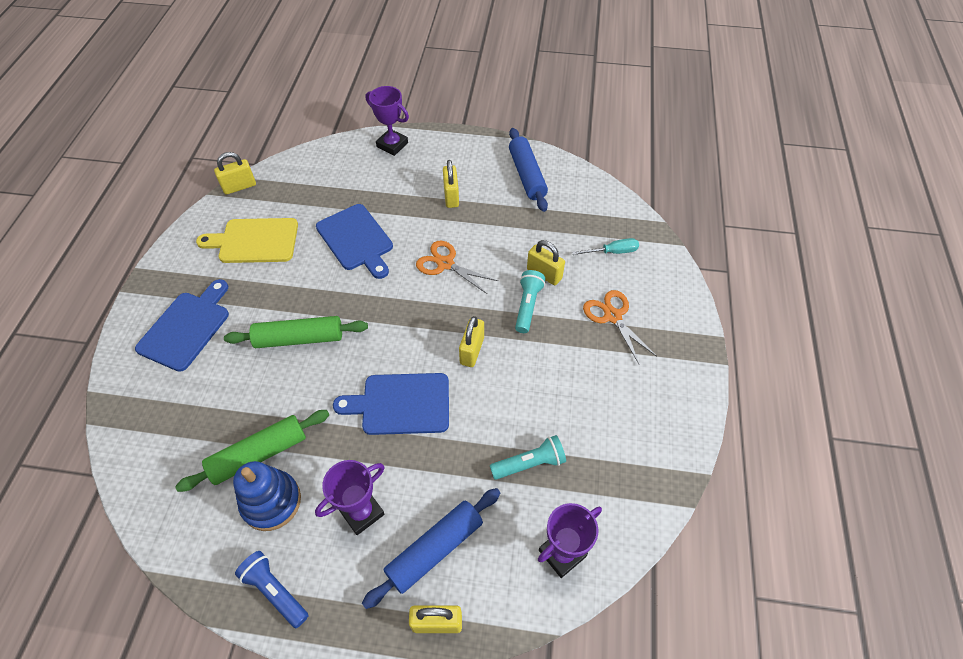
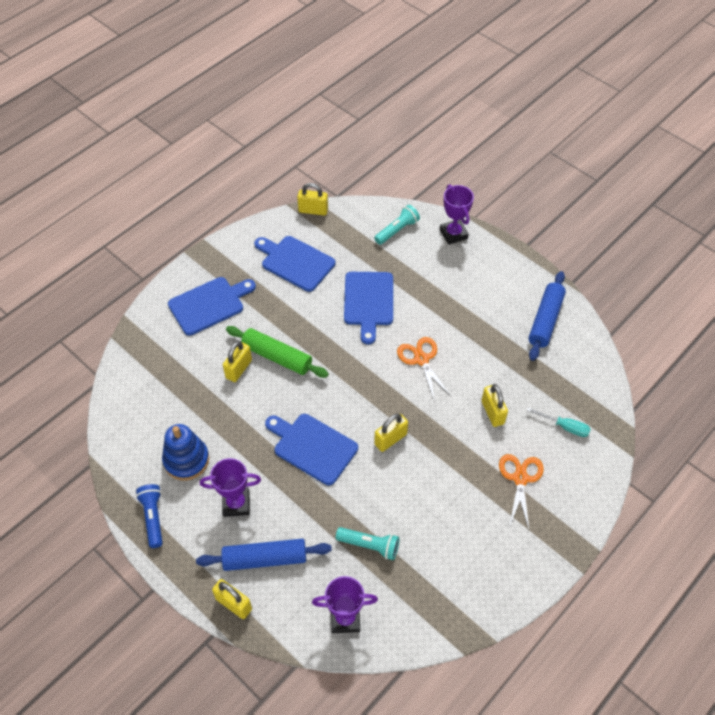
camera: 35 degrees right, 0 degrees up
(254, 241) = (295, 262): yellow cutting board -> blue cutting board
(259, 454) = (199, 424): green rolling pin -> none
(451, 196) = (468, 305): yellow padlock -> yellow padlock (239, 369)
(527, 306) = (459, 430): turquoise flashlight -> turquoise flashlight (397, 230)

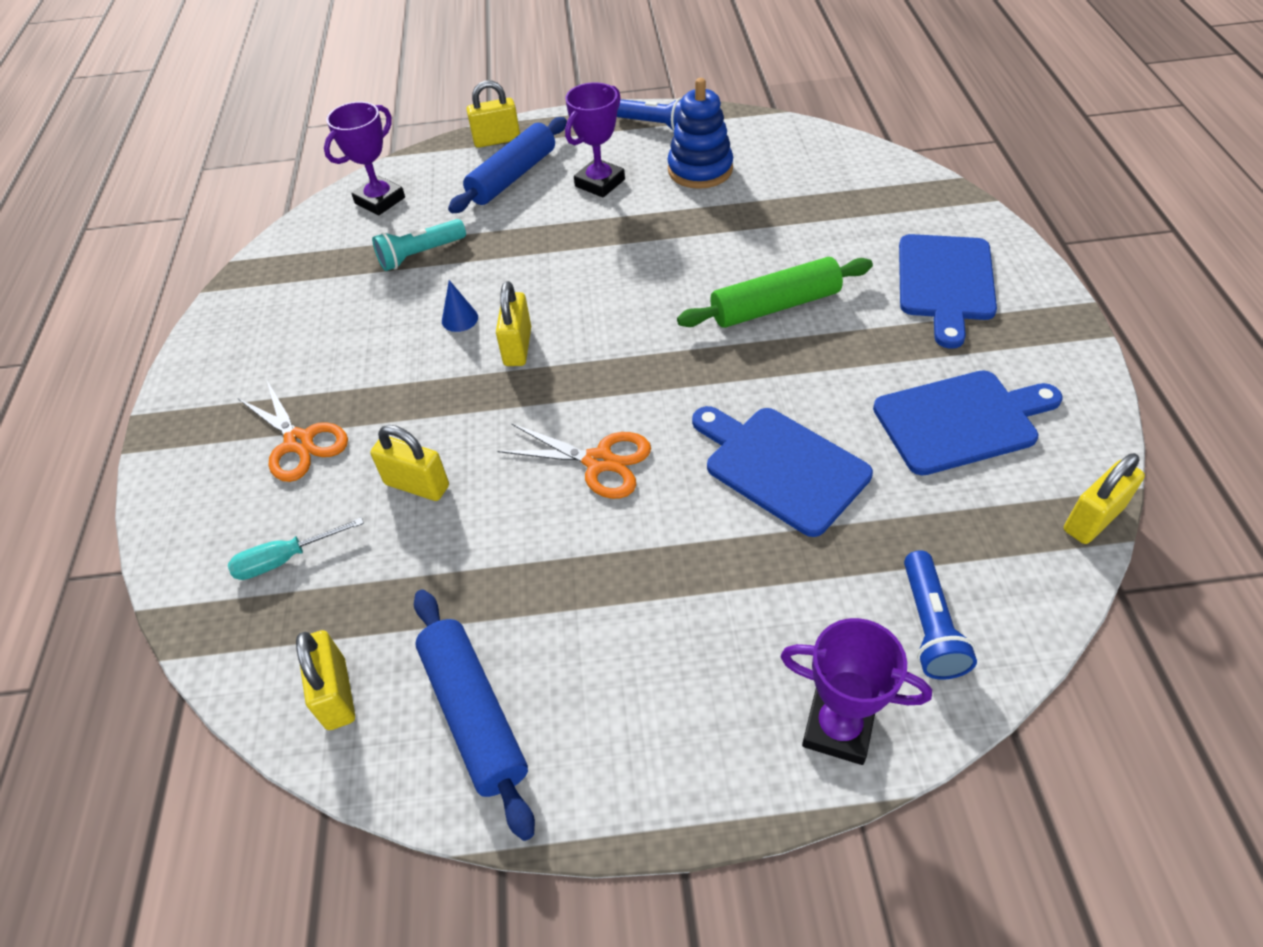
camera: 135 degrees right, 5 degrees down
(239, 369) = (791, 262): yellow padlock -> yellow padlock (336, 694)
(312, 447) = (596, 271): blue cutting board -> none
(396, 481) = (460, 319): none -> blue cone
(397, 230) = (929, 626): turquoise flashlight -> blue flashlight

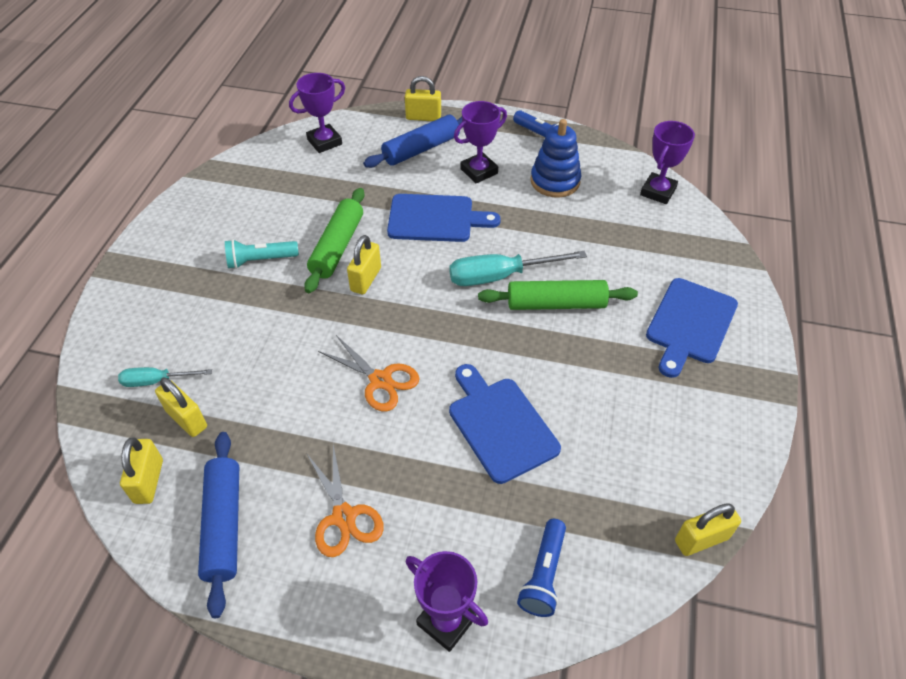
camera: 15 degrees right, 0 degrees up
(299, 442) = (198, 303): orange scissors -> orange scissors (344, 516)
(417, 485) = (257, 357): yellow padlock -> yellow padlock (187, 419)
(420, 255) = (333, 191): turquoise flashlight -> turquoise flashlight (260, 260)
(460, 319) = (337, 247): blue cone -> green rolling pin
(689, 294) = (500, 276): none -> turquoise screwdriver
(829, 149) = (658, 192): none -> purple trophy
(961, 420) = (645, 434): blue cutting board -> blue cutting board (435, 218)

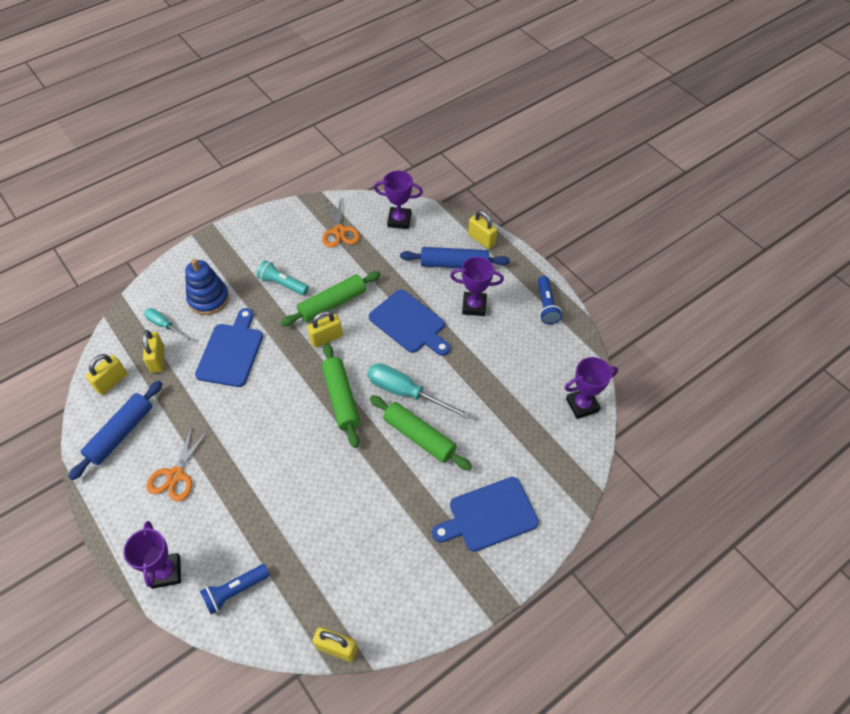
camera: 40 degrees right, 5 degrees up
(380, 380) = (270, 410): orange scissors -> orange scissors (339, 231)
(443, 321) = (341, 398): none -> green rolling pin
(500, 425) = (304, 488): blue cutting board -> blue cutting board (231, 351)
(555, 181) = (517, 347): blue stacking toy -> blue stacking toy (208, 299)

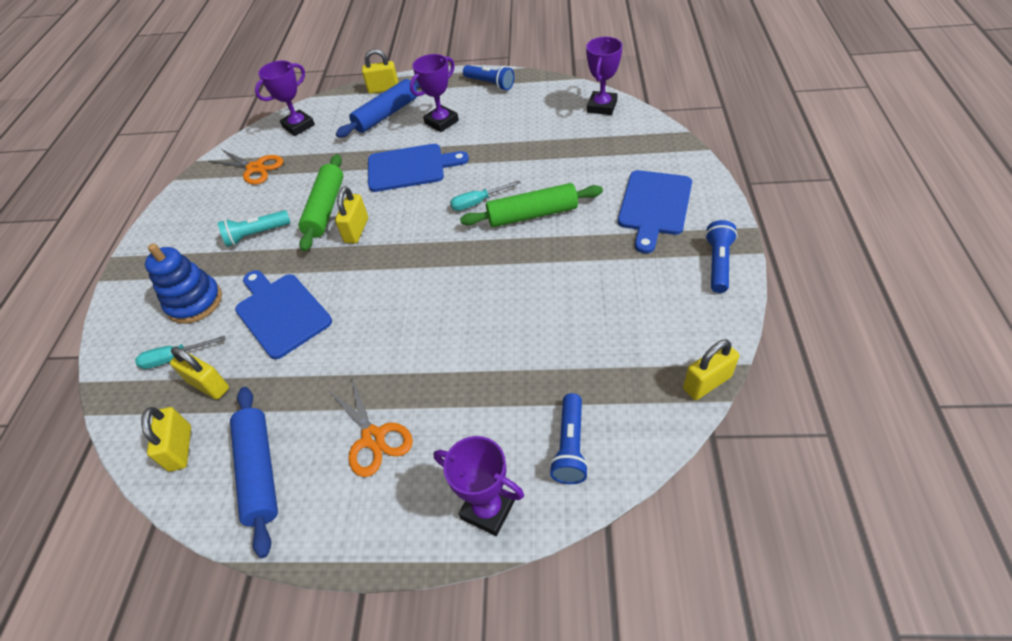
camera: 45 degrees left, 5 degrees down
(341, 398) = (434, 250): green rolling pin -> none
(406, 393) = (478, 202): turquoise screwdriver -> turquoise screwdriver, size x0.58
(457, 596) = (718, 263): none -> blue flashlight

